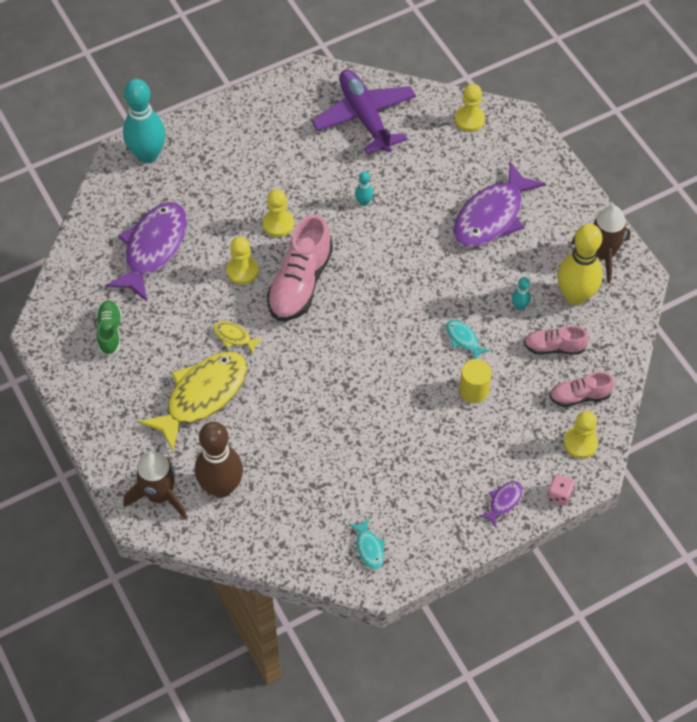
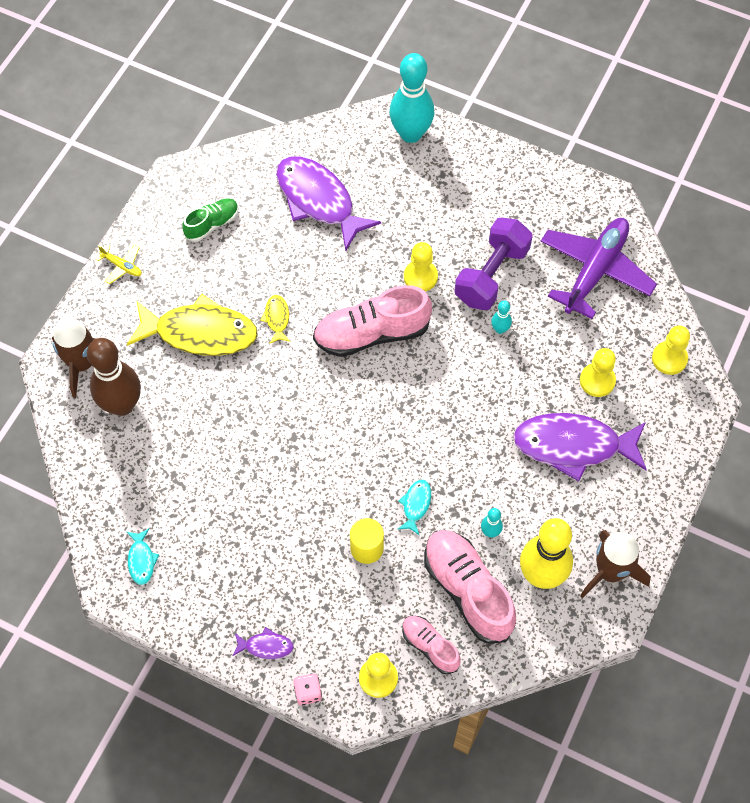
camera: 55 degrees right, 5 degrees up
(92, 417) = (122, 266): none -> yellow plane
(153, 249) = (318, 201): purple fish -> purple fish turned 120 degrees counterclockwise
(242, 271) = (349, 281): yellow pawn -> yellow pawn (597, 381)
(315, 180) = (491, 275): none -> purple dumbbell
(369, 548) = (141, 560): turquoise fish -> turquoise fish turned 45 degrees counterclockwise
(554, 347) = (467, 590): pink shoe -> pink shoe, size x1.80

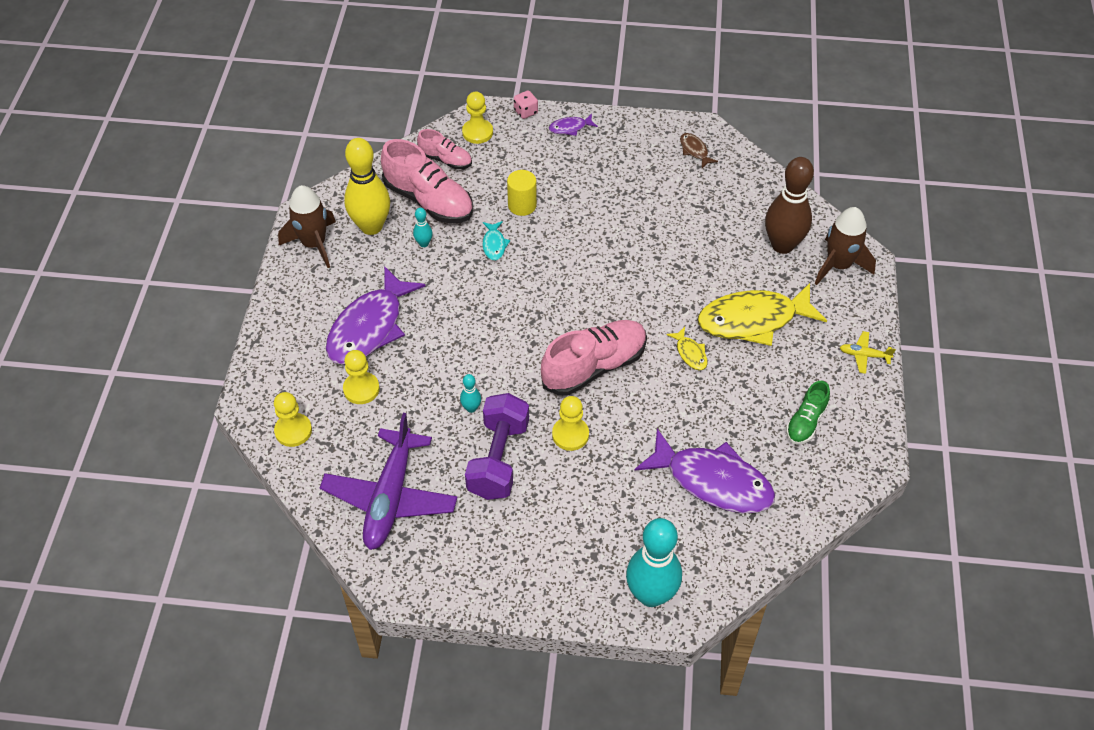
camera: 160 degrees right, 10 degrees down
(141, 560) = (694, 151): turquoise fish -> brown fish
(573, 446) = (370, 327): purple fish -> purple fish turned 135 degrees clockwise

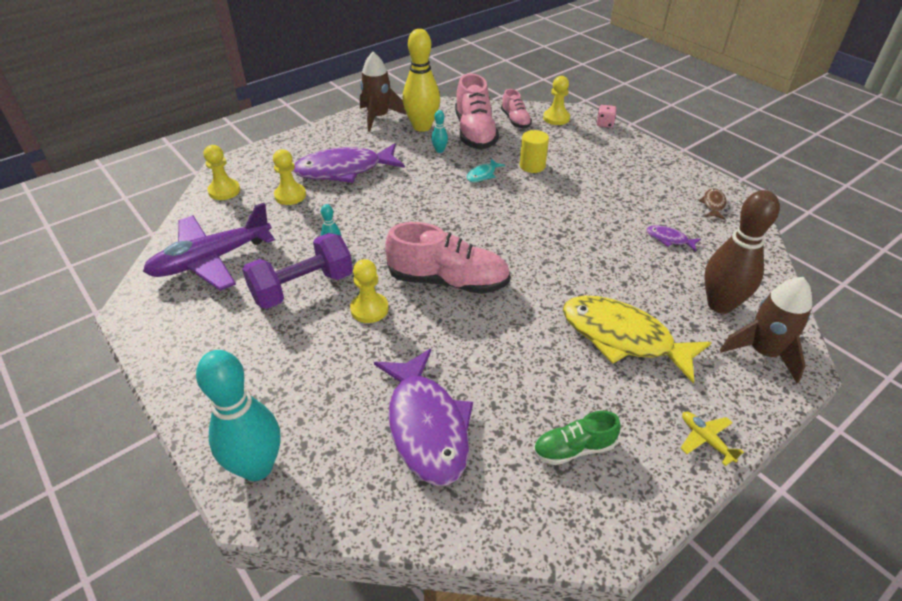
camera: 45 degrees right, 10 degrees down
(570, 128) = (626, 146): purple fish -> purple fish (669, 239)
(690, 353) = (535, 323): yellow fish -> none

